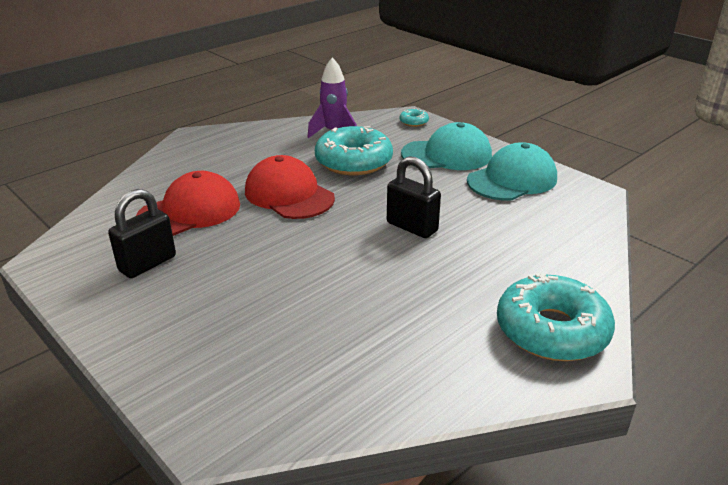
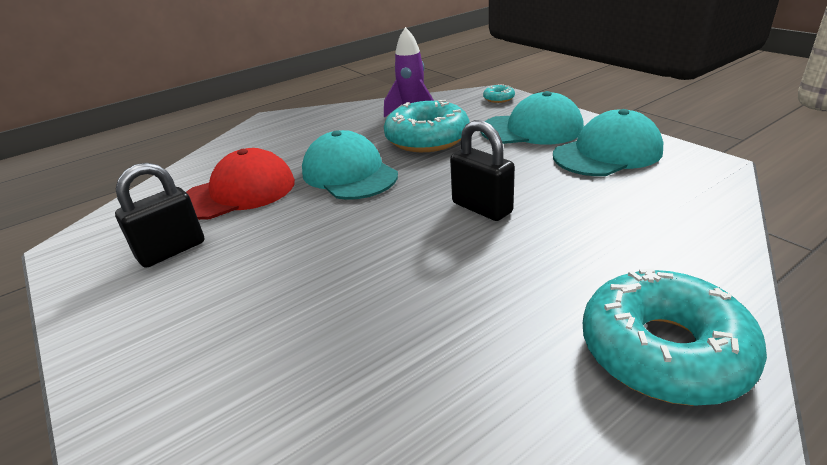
camera: 10 degrees right, 0 degrees up
(289, 195) = (349, 174): red cap -> turquoise cap

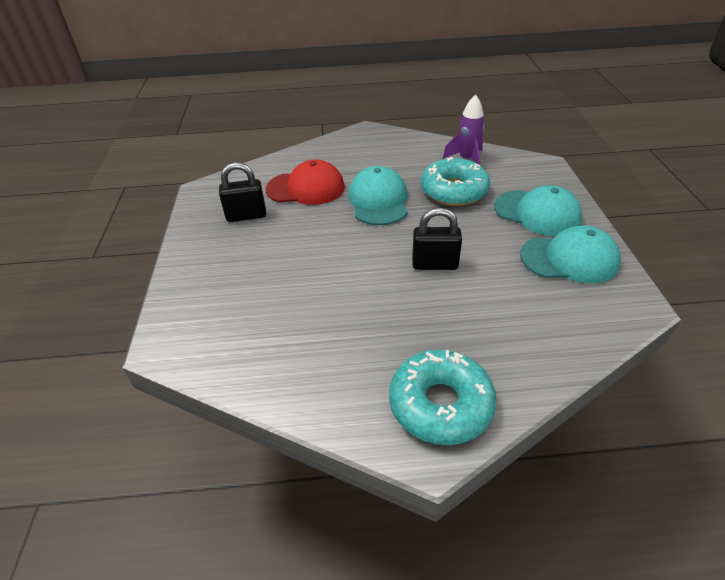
camera: 30 degrees right, 10 degrees up
(482, 208) = (434, 264): black padlock -> black padlock turned 75 degrees counterclockwise
(498, 98) = (543, 172): turquoise donut -> none

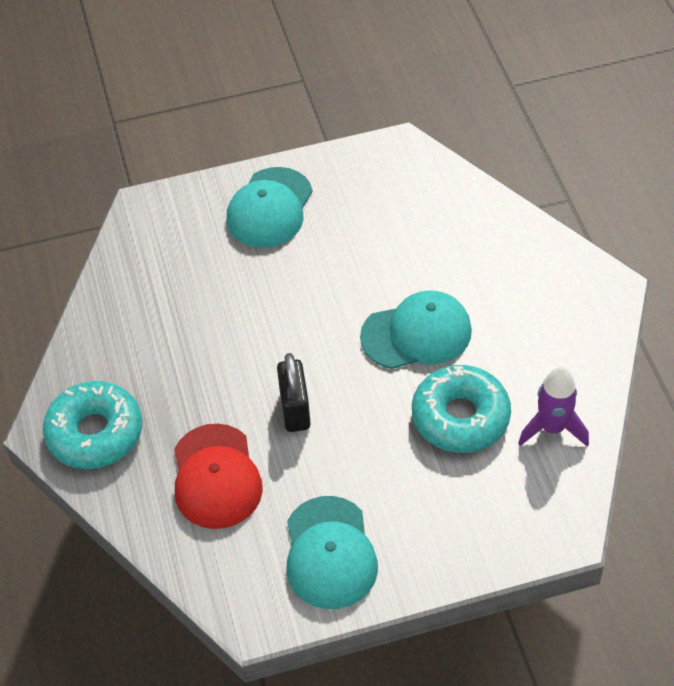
camera: 80 degrees right, 10 degrees up
(246, 216) = (355, 207): black padlock -> none
(306, 188) = (428, 250): red cap -> red cap (216, 477)
(537, 213) = (426, 519): turquoise cap -> turquoise cap (269, 208)

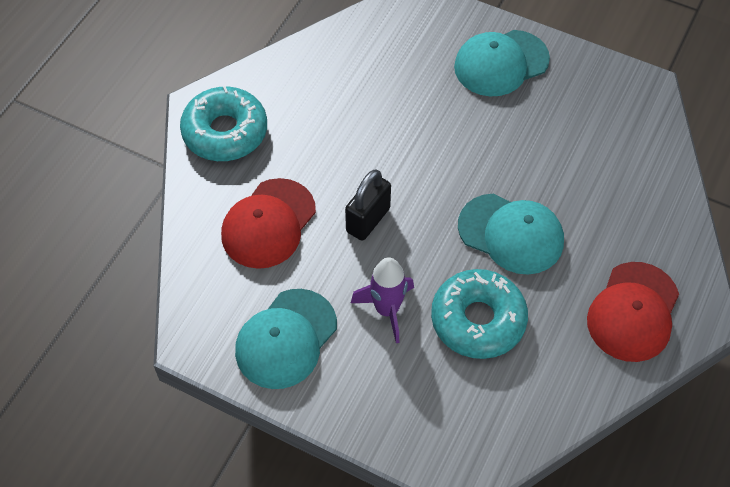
camera: 40 degrees right, 5 degrees up
(552, 428) = (538, 385): purple rocket -> purple rocket (387, 310)
(562, 322) = (633, 312): none -> red cap

